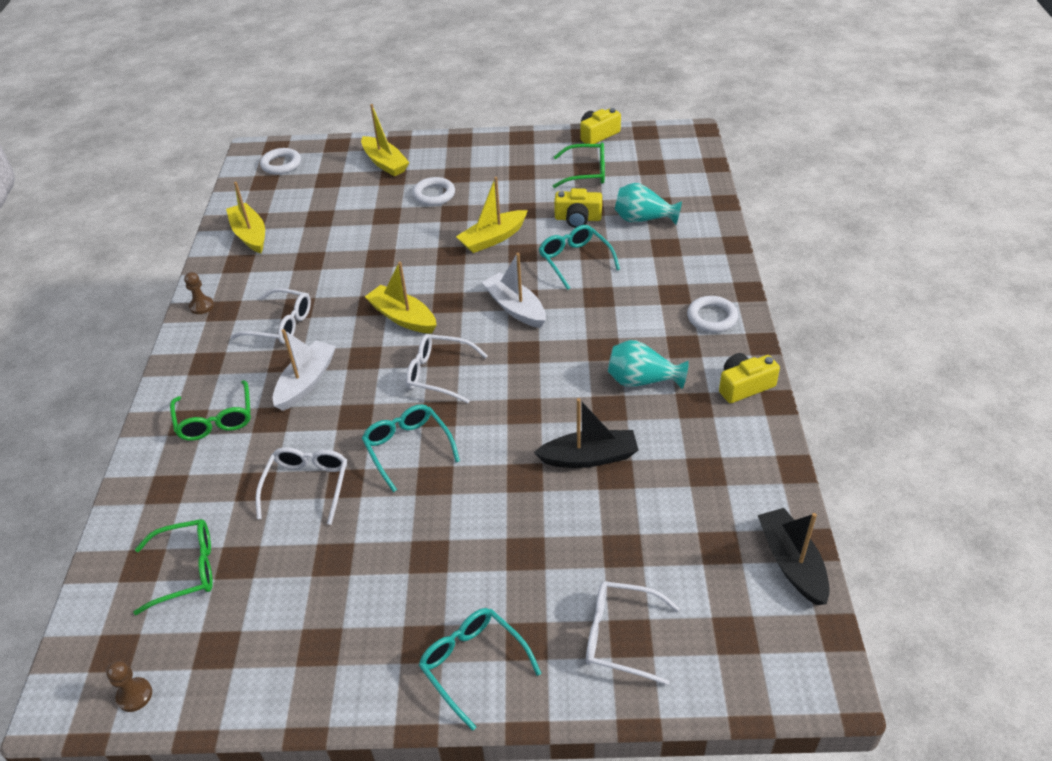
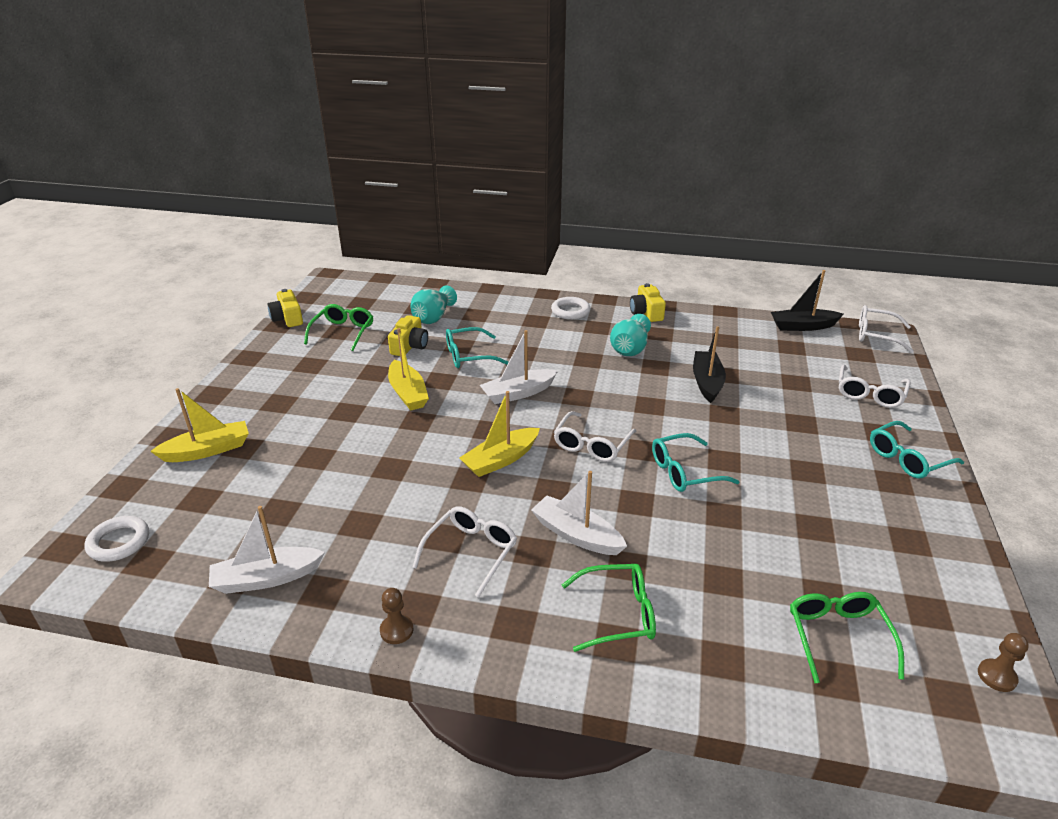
camera: 80 degrees left, 10 degrees down
(250, 235) = (266, 578): yellow boat -> white boat
(307, 486) = (726, 540): white glasses -> white glasses (876, 335)
(434, 195) = (303, 421): white ring -> none

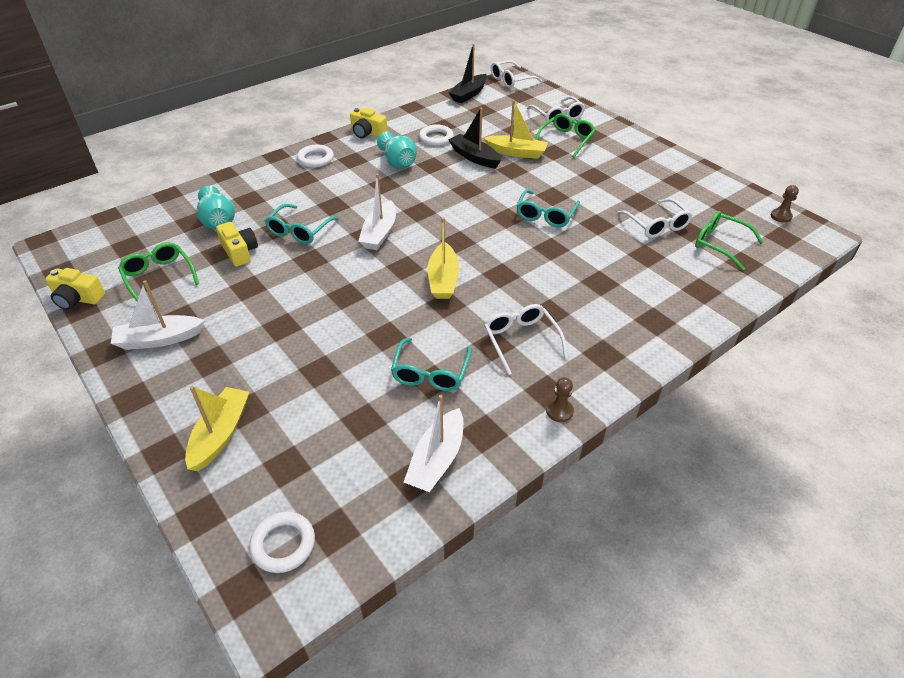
camera: 50 degrees left, 10 degrees up
(408, 393) = (304, 283): yellow boat -> yellow boat (516, 152)
(576, 535) = (554, 287): white boat -> white boat (159, 339)
(592, 445) = (477, 234): white glasses -> white glasses (656, 225)
(618, 614) = (635, 308): green glasses -> green glasses (566, 140)
(700, 347) = (436, 138): none -> white ring
(907, 458) = (621, 141): turquoise glasses -> turquoise glasses (430, 373)

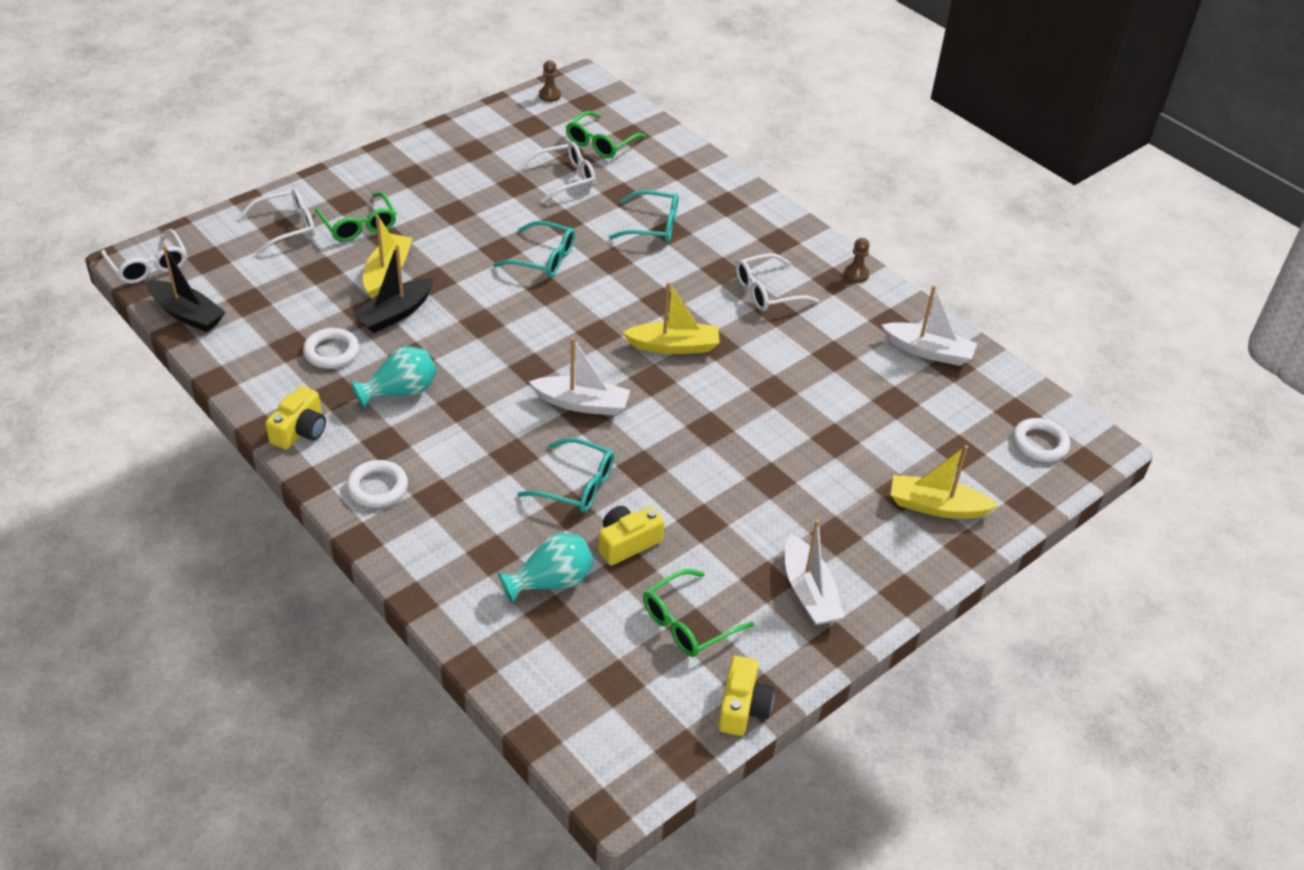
camera: 95 degrees left, 0 degrees up
(430, 373) = (823, 356): turquoise glasses -> turquoise glasses (653, 226)
(566, 140) = (358, 225): green glasses -> green glasses turned 150 degrees counterclockwise

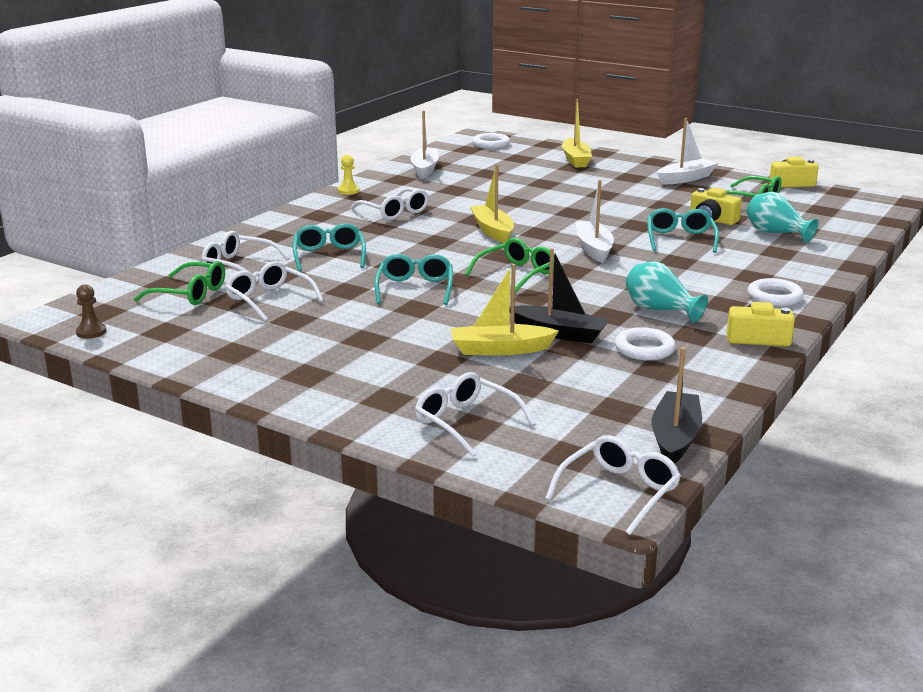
camera: 105 degrees left, 20 degrees down
(358, 225) = (429, 382): green glasses -> green glasses (517, 274)
(654, 173) = (238, 266): none -> white glasses
(856, 274) = (348, 191): brown pawn -> yellow pawn

